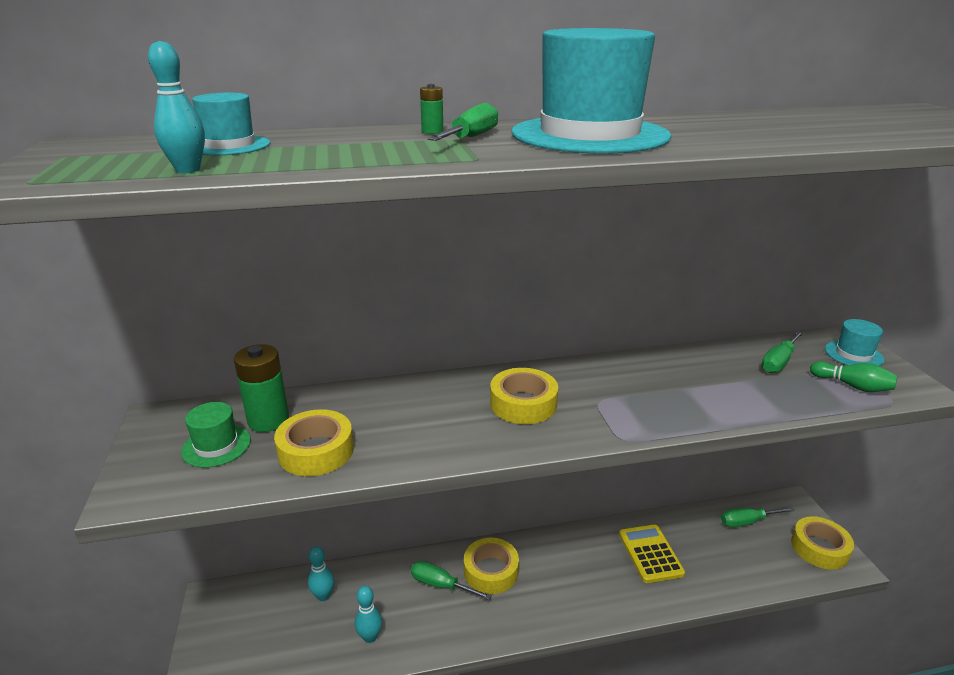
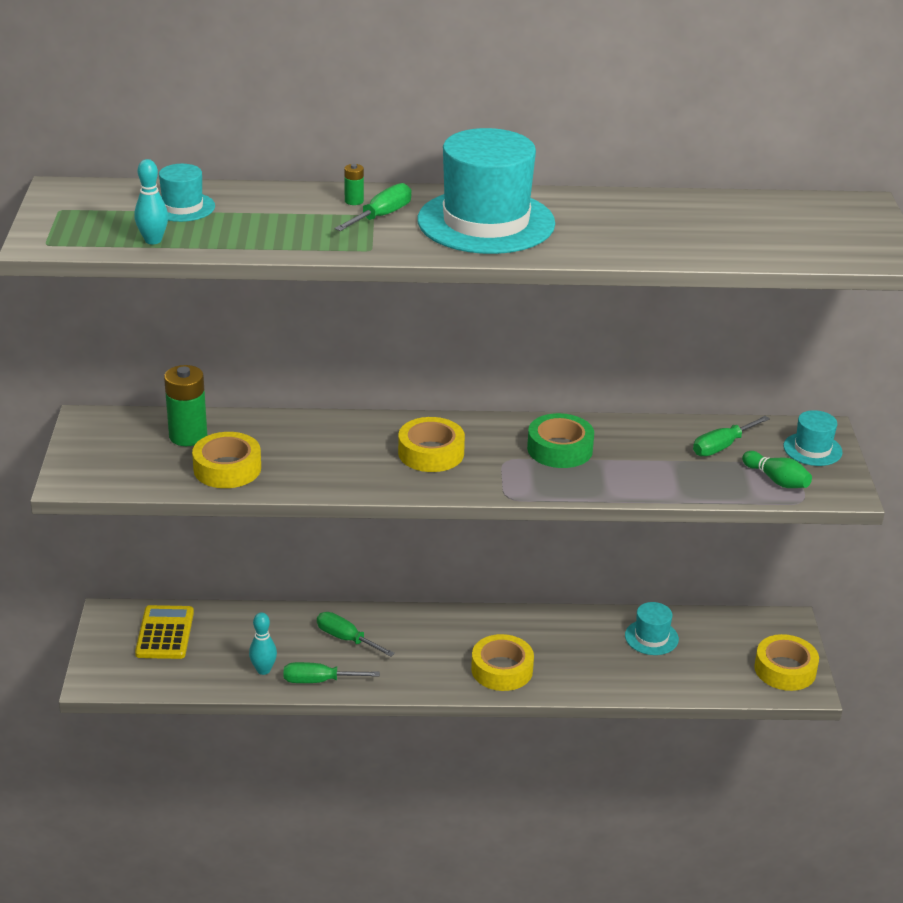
camera: 10 degrees right, 5 degrees up
(216, 446) = (141, 452): green hat -> none
(323, 596) = (223, 630): turquoise bowling pin -> none
(491, 571) = (403, 635): yellow tape -> yellow tape (502, 669)
(641, 383) = (560, 449): none -> green tape
(650, 554) = (586, 646): yellow calculator -> yellow calculator (165, 633)
(698, 535) = (651, 637): none -> turquoise hat
(747, 522) = (718, 633): green screwdriver -> green screwdriver (319, 681)

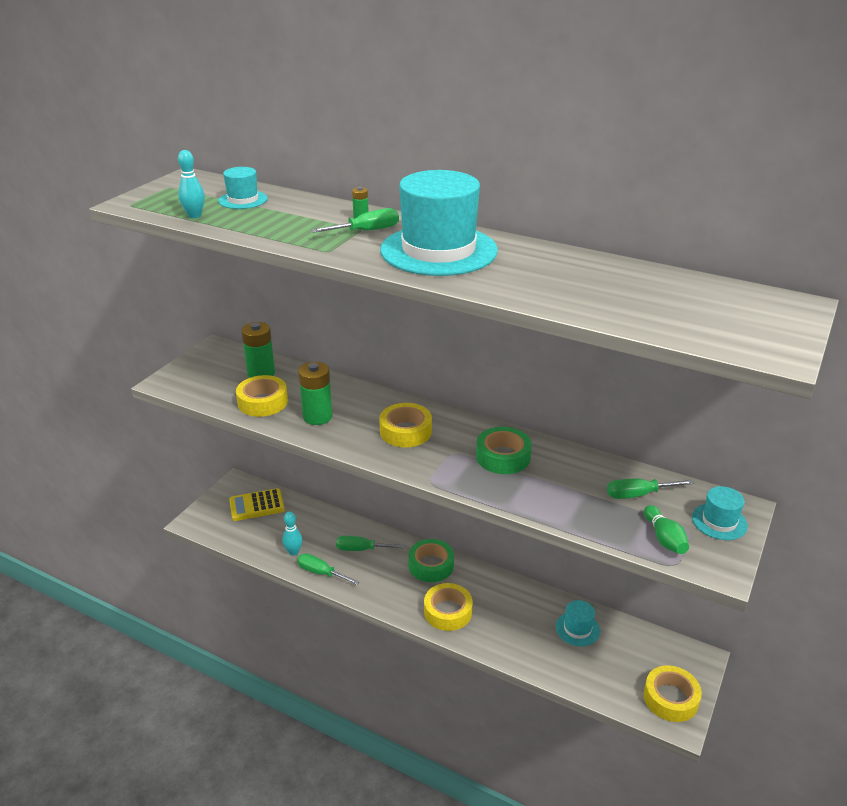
camera: 30 degrees right, 0 degrees up
(165, 633) = (257, 505): yellow calculator -> yellow calculator turned 135 degrees counterclockwise
(312, 466) = (317, 417): none -> green battery
(346, 639) = (361, 549): green screwdriver -> green screwdriver turned 60 degrees counterclockwise
(444, 628) = (431, 565): none -> green tape

